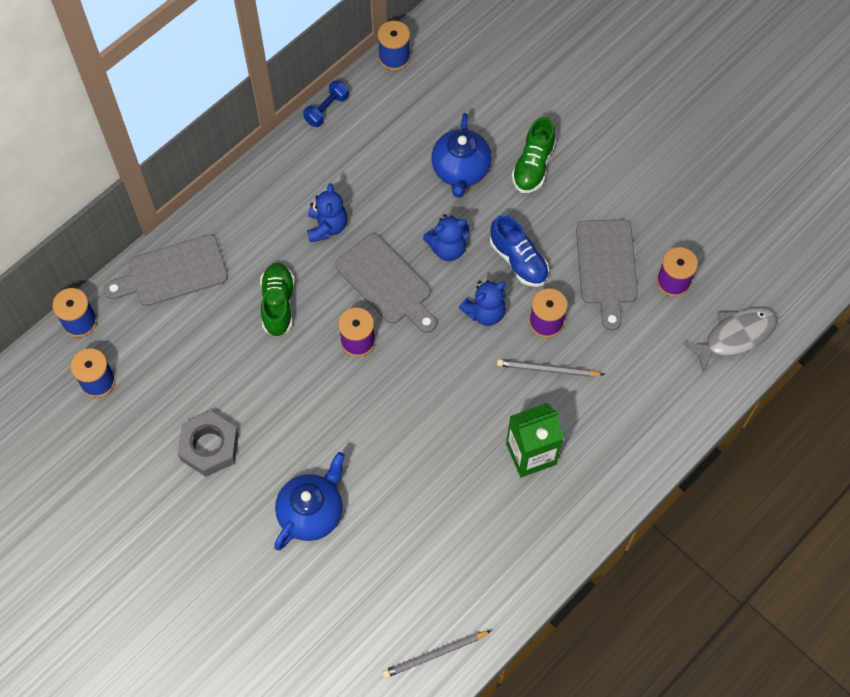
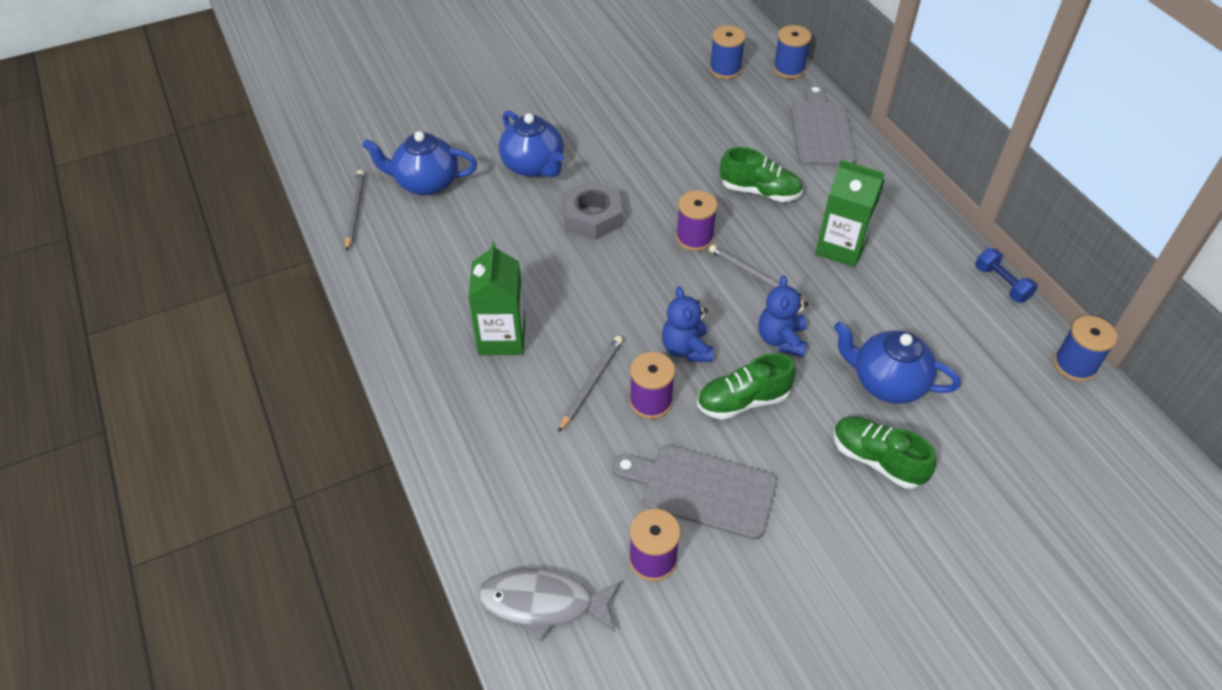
camera: 110 degrees right, 15 degrees down
(209, 447) = (631, 119): grey nut -> grey nut (592, 217)
(327, 227) = (841, 247): blue teddy bear -> green carton
(371, 605) = (426, 183): none -> blue teapot
(386, 282) = (755, 277): grey cutting board -> grey pencil
(518, 260) = (742, 401): blue shoe -> green shoe
(735, 336) = (543, 603): grey fish -> grey fish turned 105 degrees clockwise

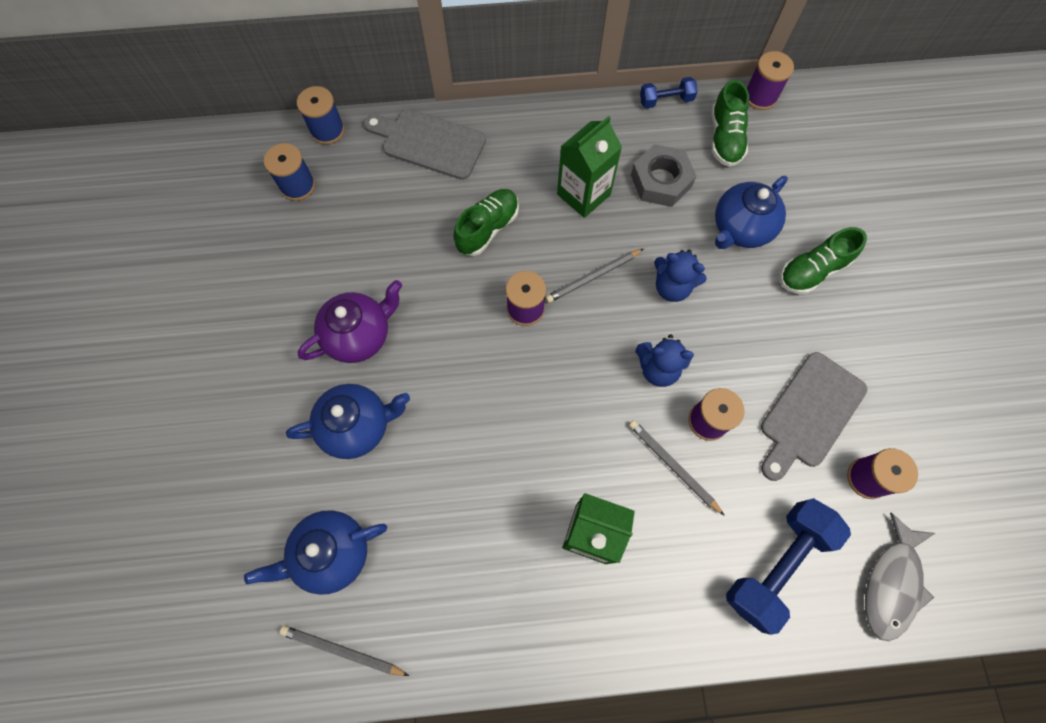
camera: 70 degrees left, 20 degrees up
(426, 183) = (331, 553): blue teapot -> blue teapot turned 45 degrees clockwise
(526, 491) = (776, 564): none -> blue dumbbell
(592, 217) = (459, 392): grey nut -> grey nut (661, 181)
(612, 144) = (359, 335): none -> purple teapot
(742, 401) = (728, 345): green shoe -> green shoe (725, 138)
(1074, 365) = (760, 96): blue spool -> purple spool

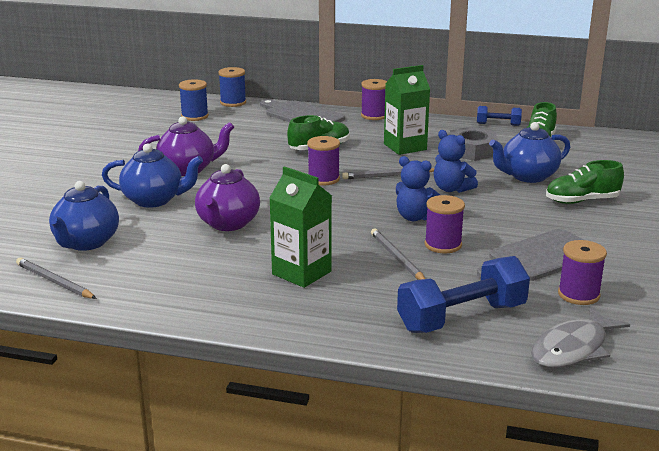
camera: 20 degrees right, 45 degrees down
(331, 553) = (86, 243): blue teapot -> blue teapot turned 75 degrees counterclockwise
(467, 454) = (228, 224): none -> purple teapot
(760, 96) = (579, 133): purple spool -> purple spool (374, 115)

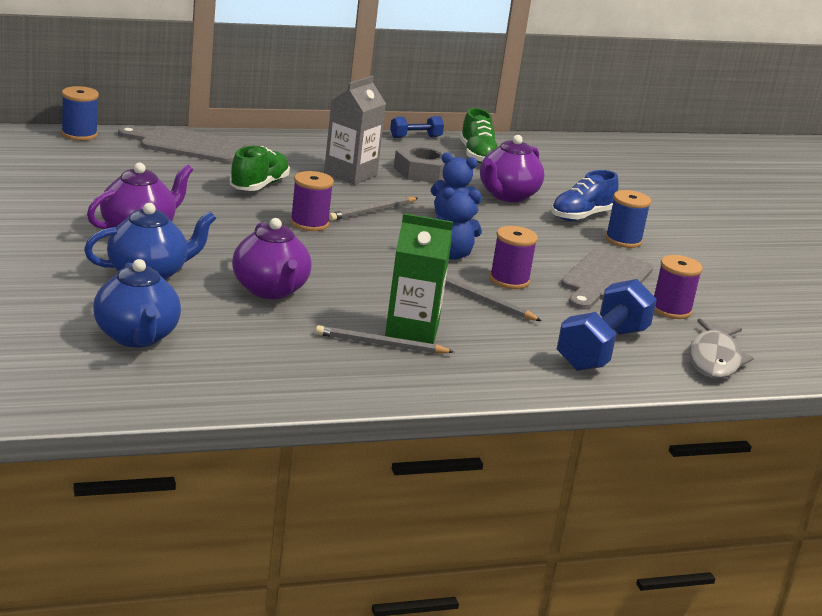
camera: 35 degrees left, 0 degrees up
(54, 282) = (162, 388): grey pencil -> grey pencil (381, 344)
(194, 116) = (53, 158): blue spool -> blue spool (623, 240)
(374, 115) = (272, 138): purple spool -> none
(405, 147) = (350, 174): green carton -> grey carton
(527, 176) = (507, 195): blue teapot -> purple teapot
(581, 201) = (581, 216): green shoe -> blue shoe

